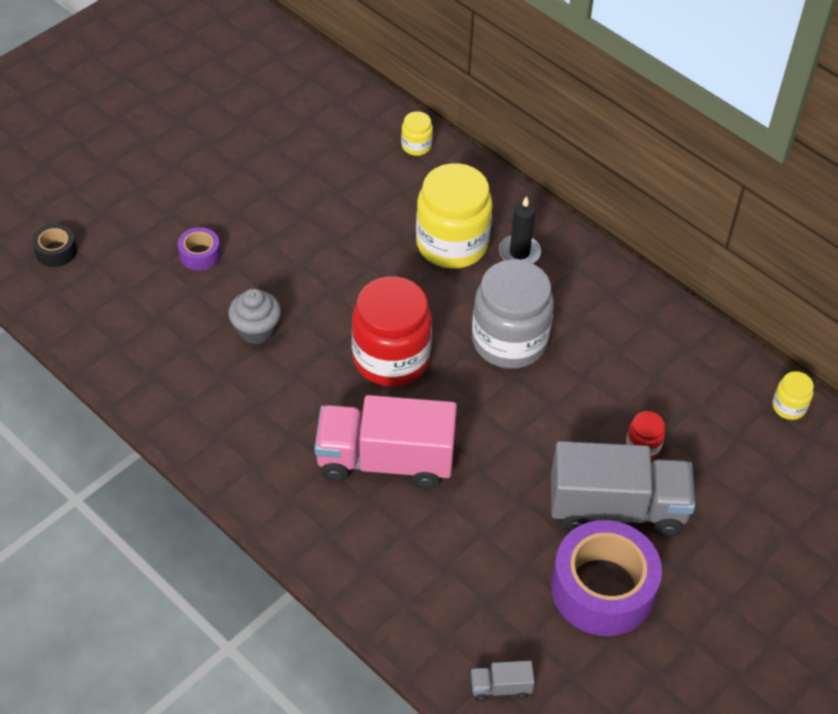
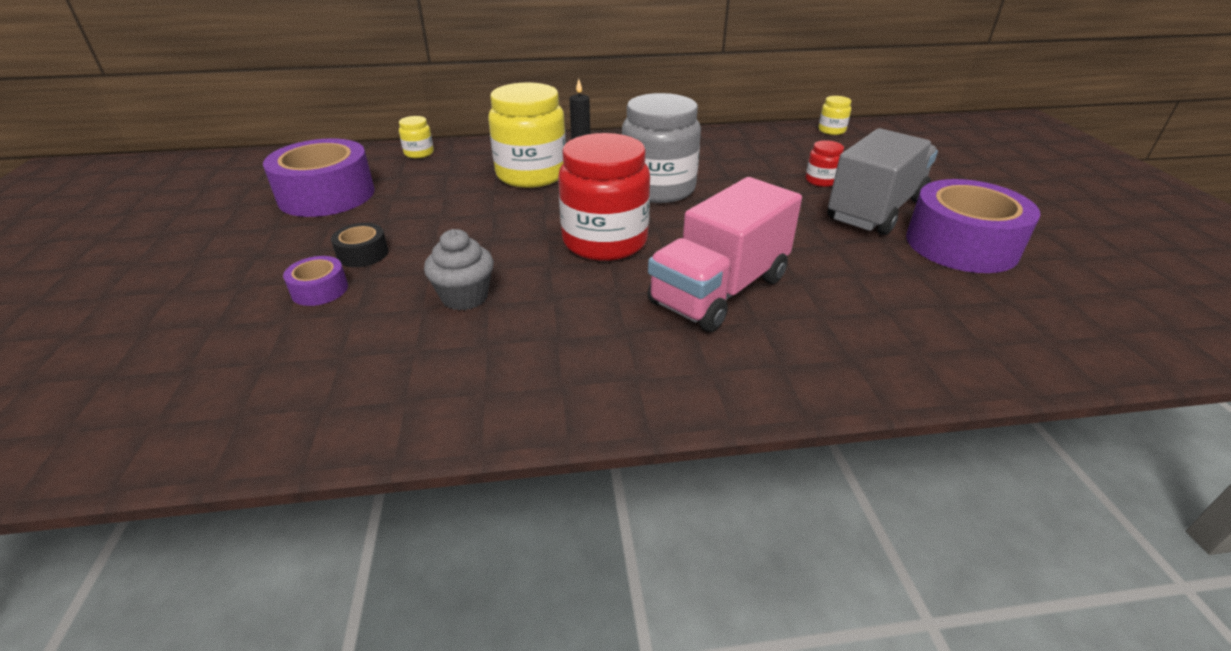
camera: 50 degrees left, 15 degrees down
(56, 251) = (108, 392): black tape -> black tape (363, 254)
(301, 153) = (327, 195): none -> purple tape
(500, 687) = (1067, 339): grey truck -> none

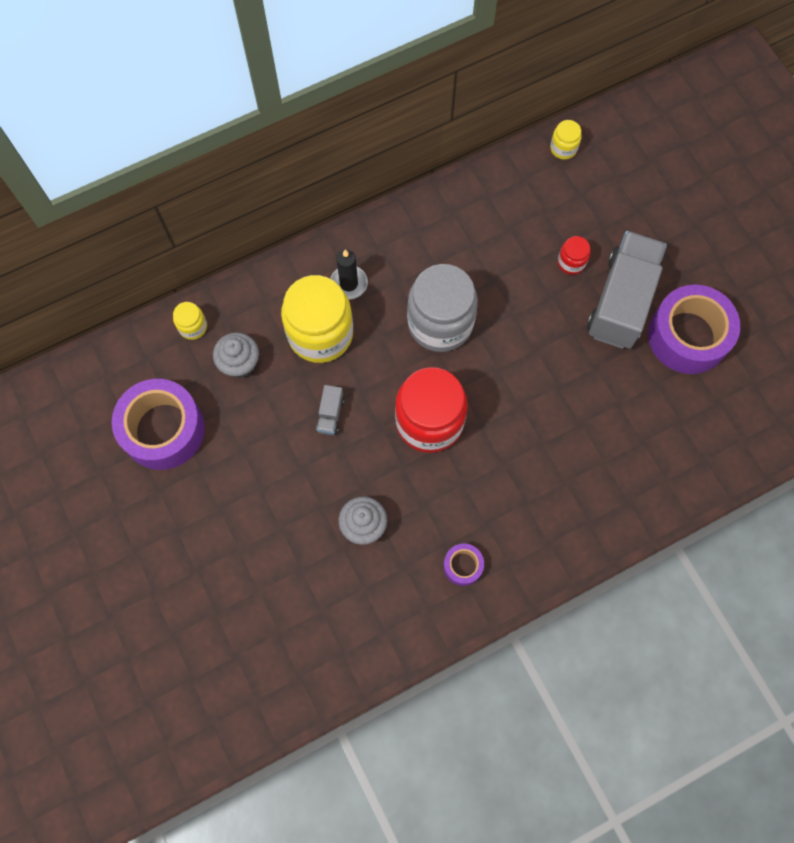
camera: 20 degrees left, 35 degrees up
(320, 290) = (257, 554): purple tape -> purple tape (463, 566)
(363, 254) = (257, 502): black tape -> none
(439, 176) = (240, 363): none -> grey cupcake
(498, 217) = (330, 415): none -> grey truck
(719, 290) = (531, 457): pink truck -> none

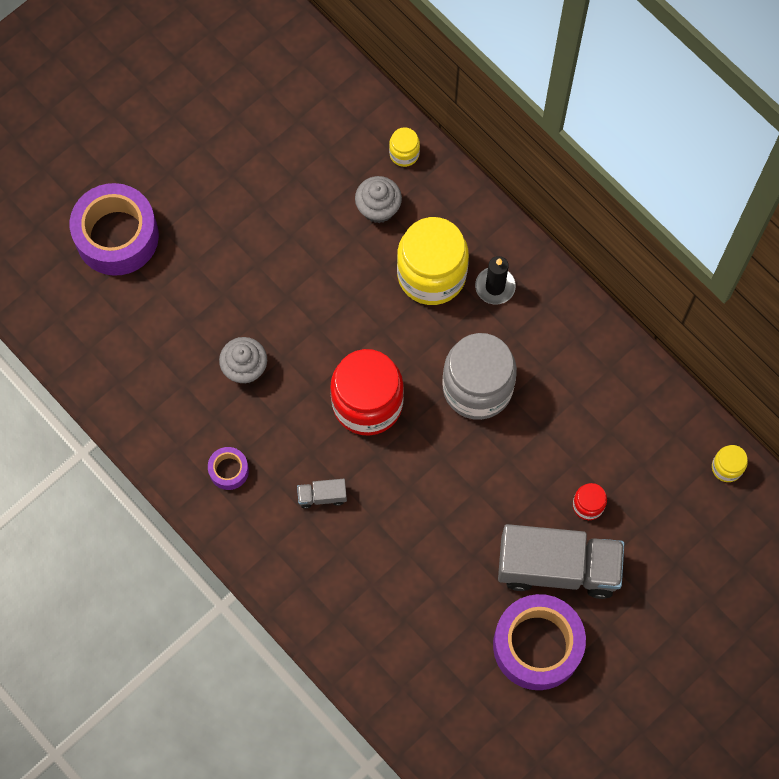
camera: 75 degrees right, 0 degrees up
(163, 429) = (291, 160): purple tape -> purple tape (117, 236)
(330, 415) = (348, 307): grey truck -> grey truck (322, 496)

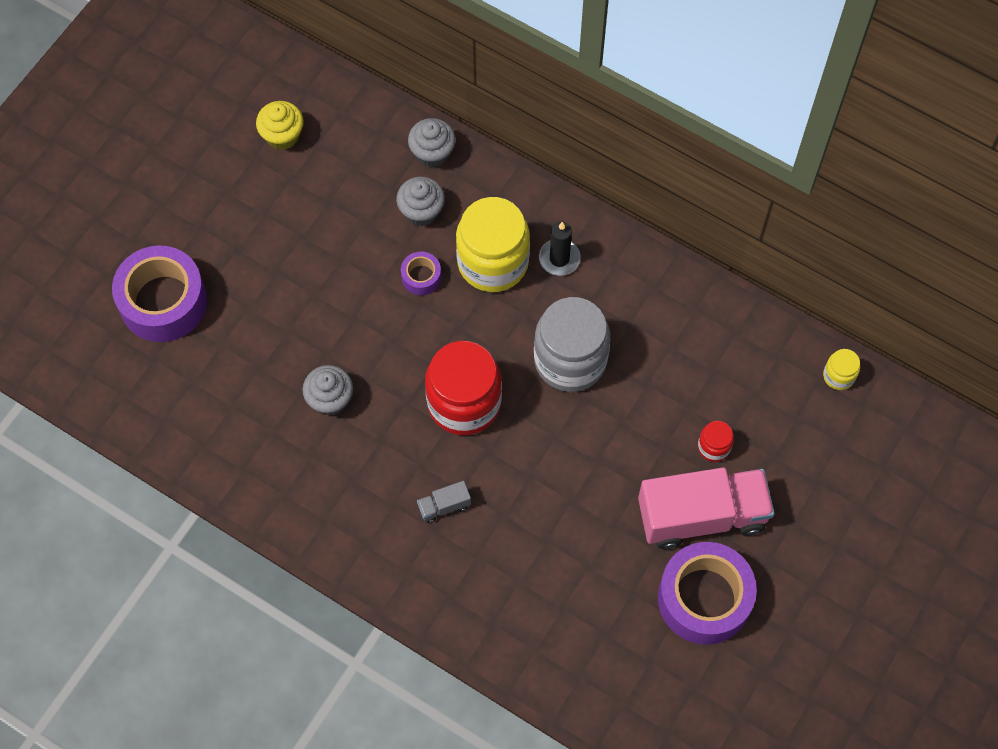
camera: 15 degrees left, 5 degrees down
(229, 470) = (341, 505): purple tape -> purple tape (421, 277)
(268, 102) = (282, 136): none -> yellow cupcake
(404, 153) = (432, 153): yellow jar -> grey cupcake
(557, 567) = (701, 516): grey truck -> pink truck

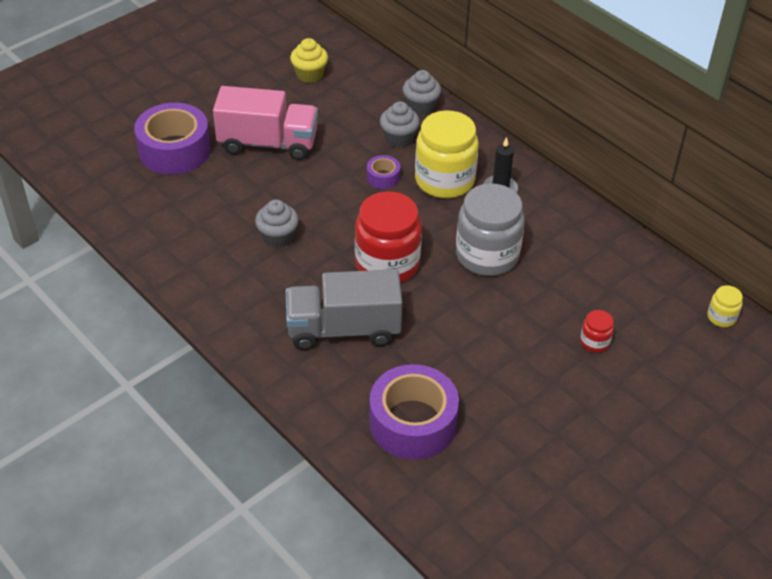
camera: 15 degrees right, 20 degrees down
(444, 506) = (343, 329): grey truck -> grey truck, size x2.46
(701, 516) = (569, 389): pink truck -> pink truck (268, 143)
(704, 598) = (554, 451): purple tape -> purple tape (413, 423)

